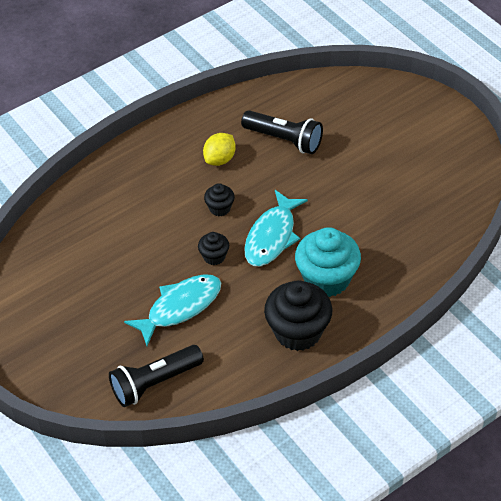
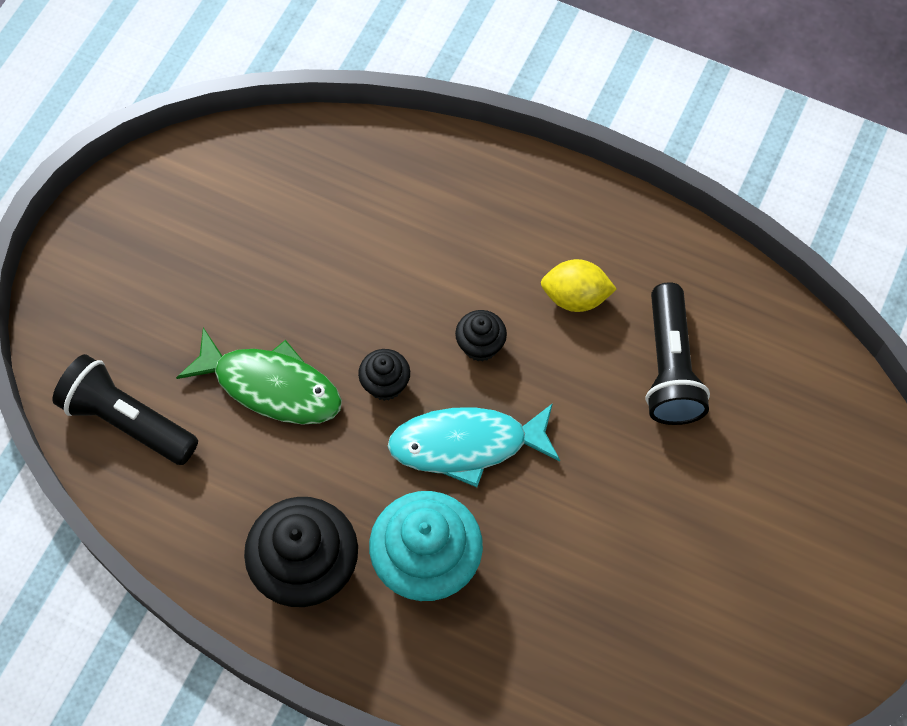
camera: 60 degrees right, 15 degrees up
(180, 307) = (271, 386): turquoise fish -> green fish

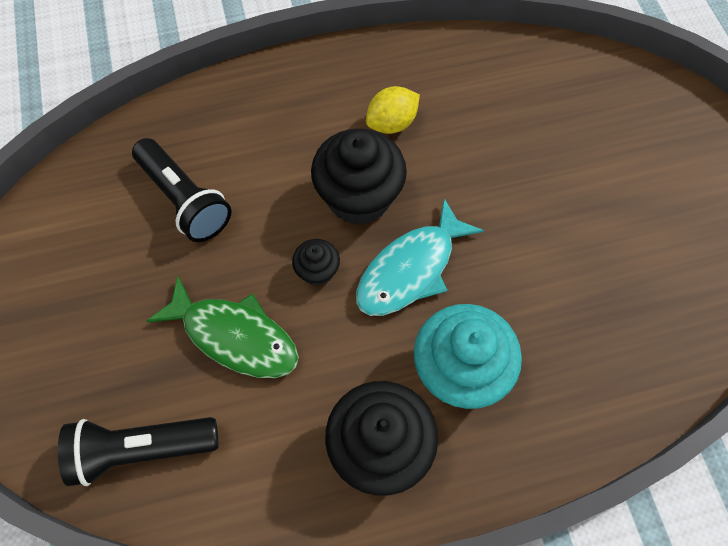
camera: 40 degrees left, 0 degrees up
(271, 386) = (234, 336): green fish -> green fish turned 45 degrees clockwise
(480, 345) = (359, 198): black cupcake -> black cupcake, size x2.03
(670, 367) = (491, 124): black flashlight -> black flashlight (185, 200)

